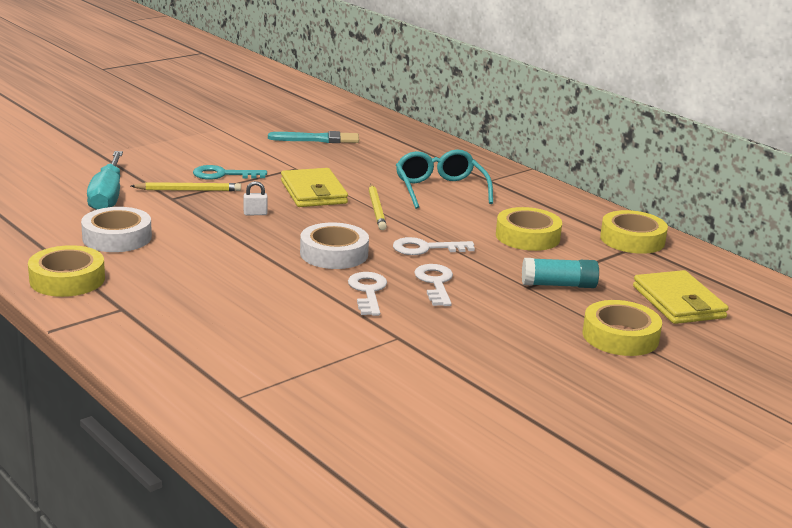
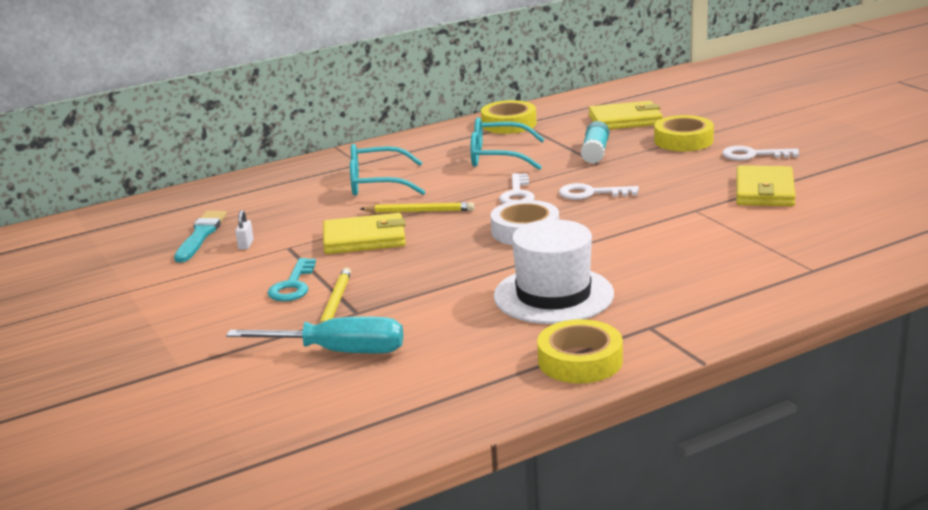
camera: 75 degrees left, 0 degrees up
(117, 237) = (468, 339): white tape -> none
(192, 268) = (553, 295): none -> white hat
(255, 213) = (416, 267): white padlock -> white padlock (246, 244)
(368, 291) = (608, 219): white key -> white key (753, 155)
(463, 381) = (765, 191): none -> yellow wallet
(527, 236) = (497, 157): yellow tape -> turquoise glasses

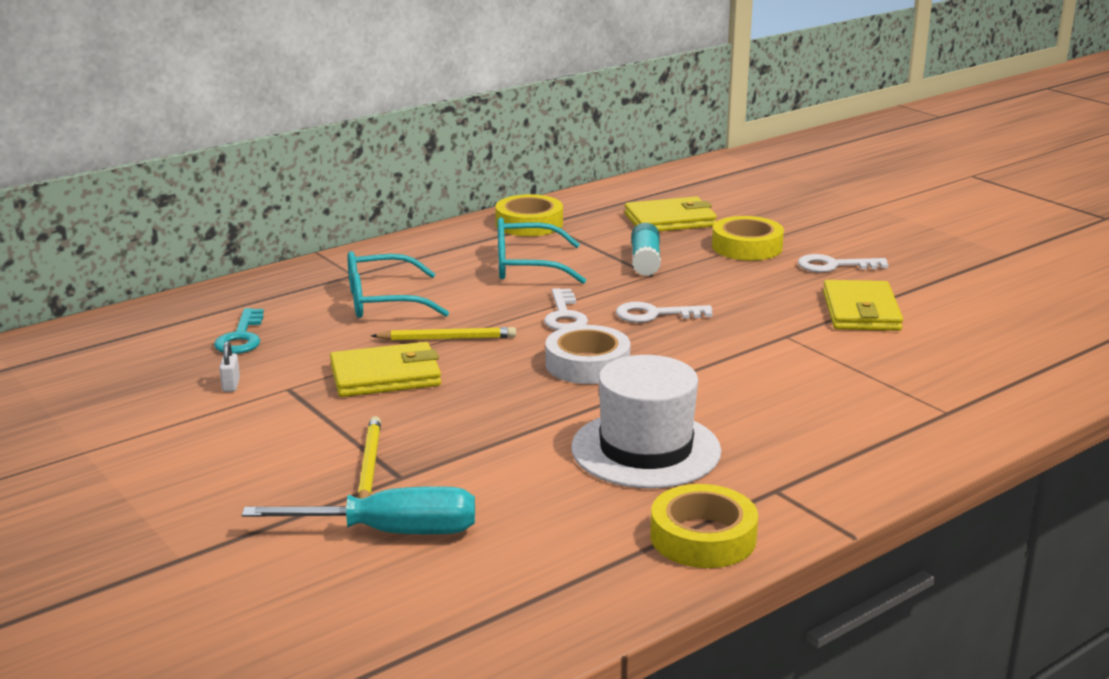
camera: 10 degrees left, 0 degrees up
(201, 235) = (167, 373): turquoise brush -> none
(293, 285) = (307, 441): turquoise key -> turquoise key (241, 337)

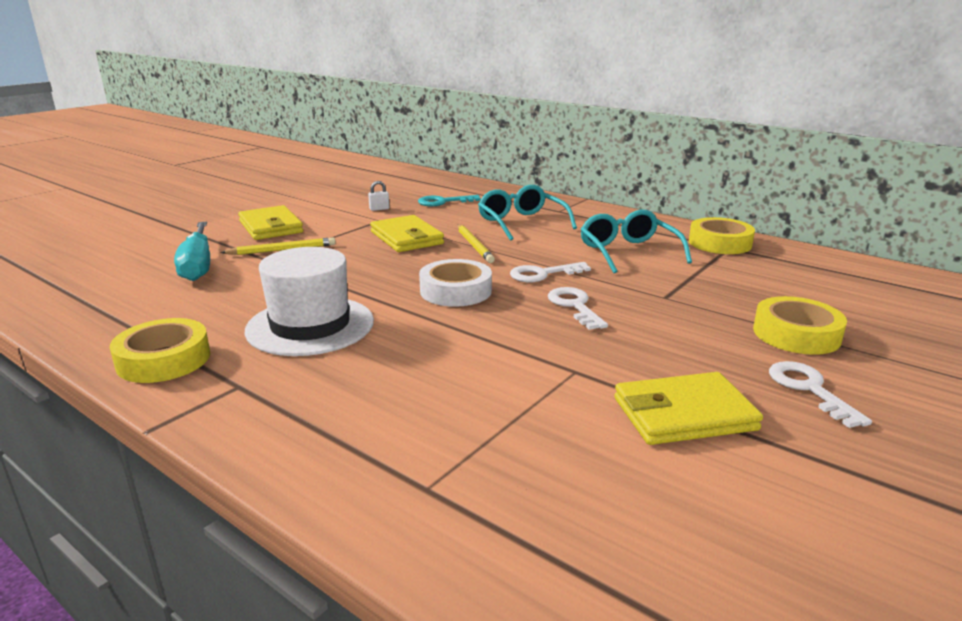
camera: 75 degrees right, 0 degrees up
(645, 261) = (692, 291): turquoise glue stick -> none
(670, 220) = (814, 292): yellow wallet -> yellow wallet (271, 227)

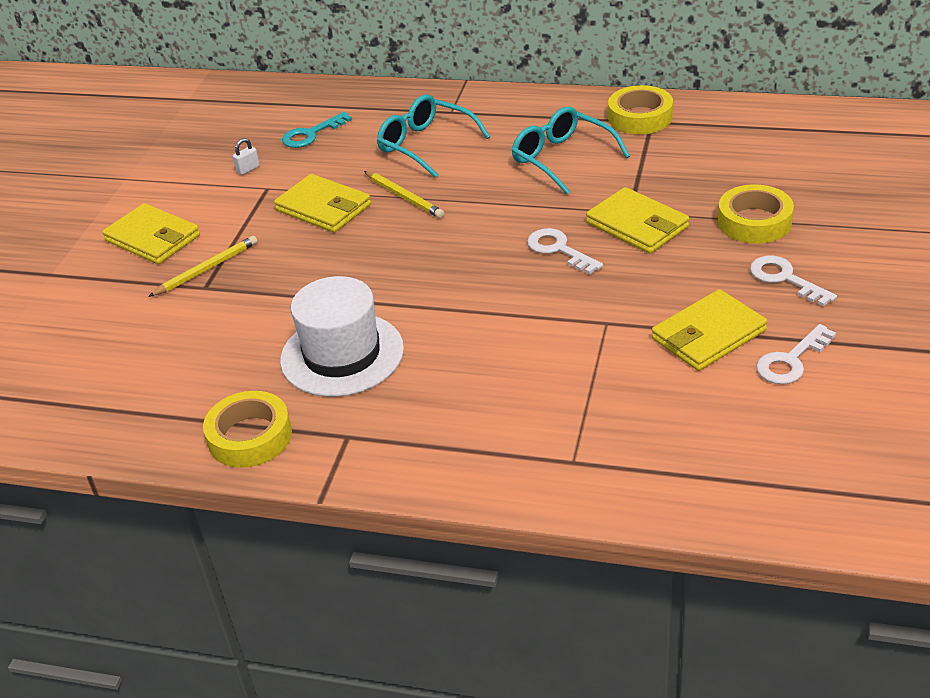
camera: 20 degrees left, 15 degrees up
(198, 265) = (139, 320): turquoise screwdriver -> none
(455, 291) = (438, 267): white tape -> none
(543, 274) = (502, 217): white key -> white key (791, 361)
(666, 308) = (637, 225): none -> yellow wallet

